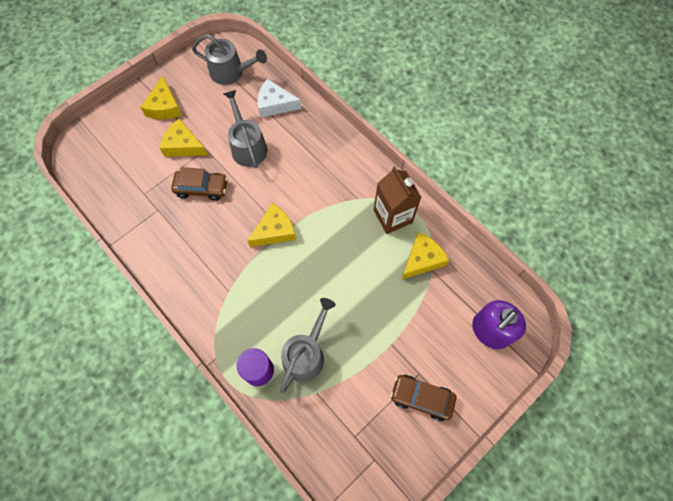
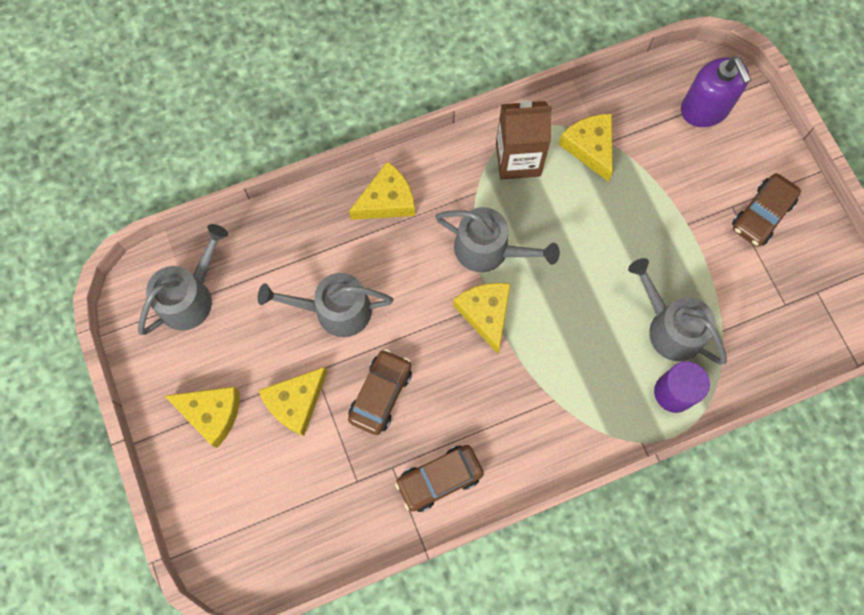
camera: 70 degrees left, 5 degrees up
(156, 238) = (439, 479): none -> brown car
(275, 104) = (278, 251): white cheese -> none
(320, 219) = (488, 250): none -> grey watering can
(331, 150) = (387, 200): none -> yellow cheese

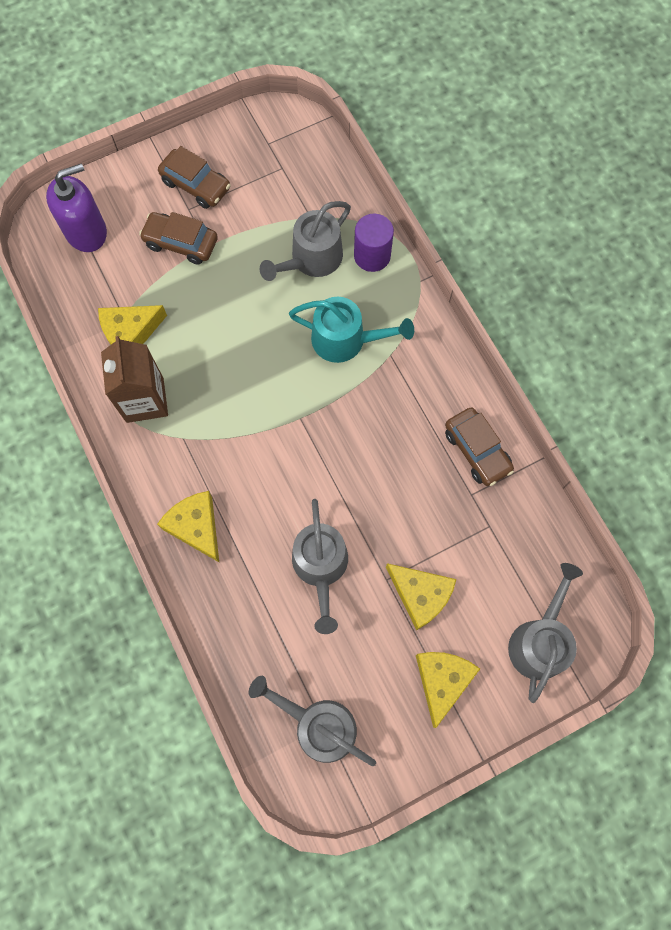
camera: 95 degrees left, 0 degrees up
(380, 394) = (403, 512): brown car -> brown car (181, 243)
(485, 314) = (312, 420): yellow cheese -> none
(488, 250) = (245, 422): grey watering can -> grey watering can (539, 641)
(573, 355) = (345, 340): none -> turquoise watering can

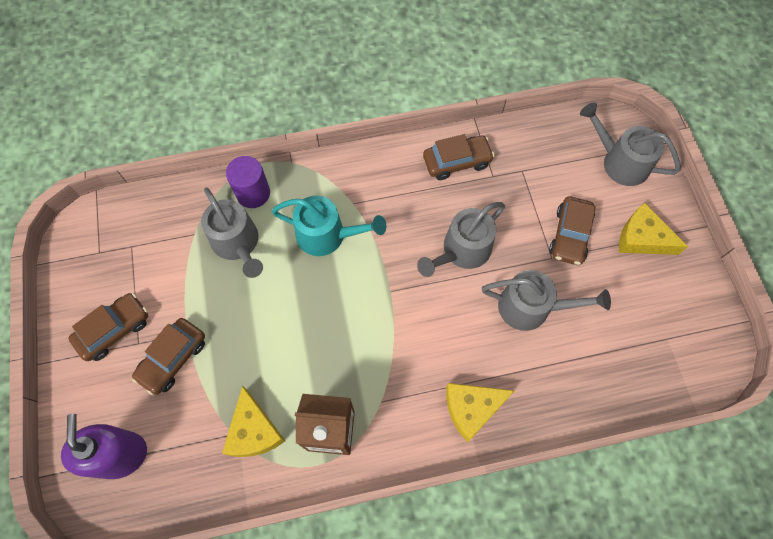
camera: 75 degrees left, 5 degrees down
(318, 725) = (668, 342): grey watering can -> grey watering can (462, 251)
(345, 340) = (327, 235): turquoise watering can -> turquoise watering can turned 75 degrees clockwise
(420, 595) = (570, 235): yellow cheese -> brown car

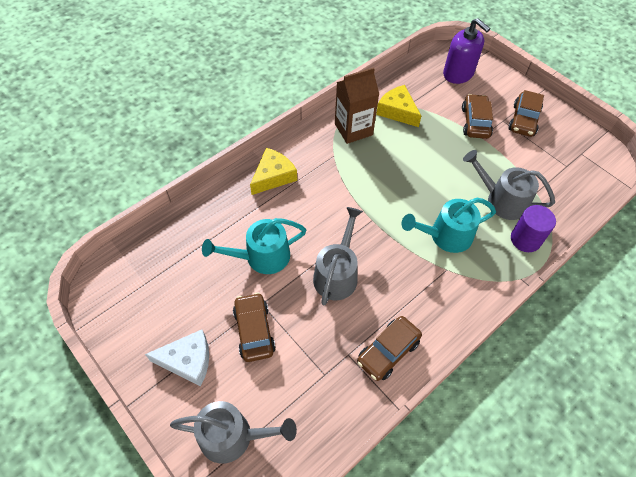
camera: 150 degrees right, 10 degrees down
(531, 307) = (262, 257): grey watering can -> turquoise watering can
(642, 238) = (188, 361): yellow cheese -> white cheese

